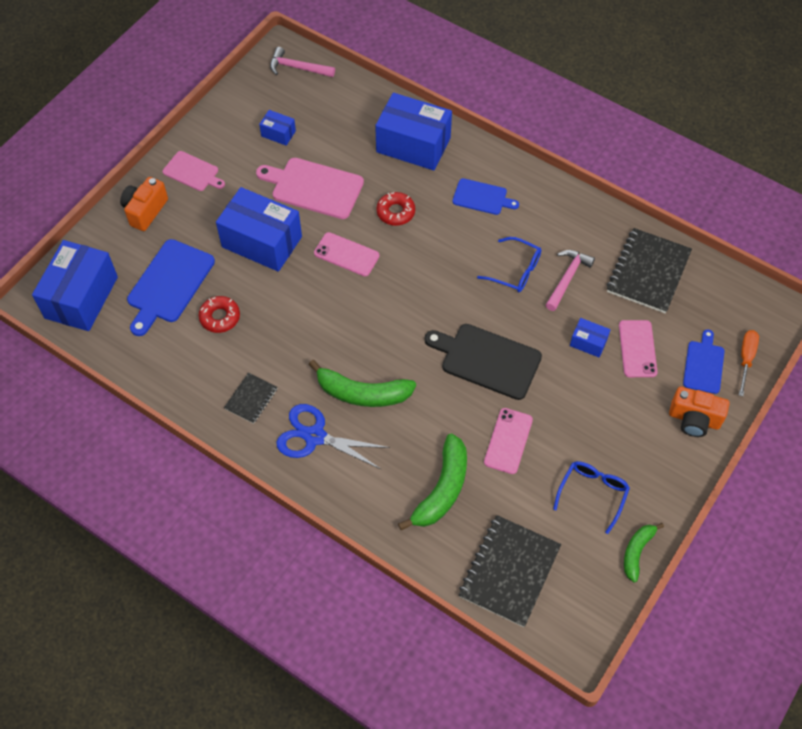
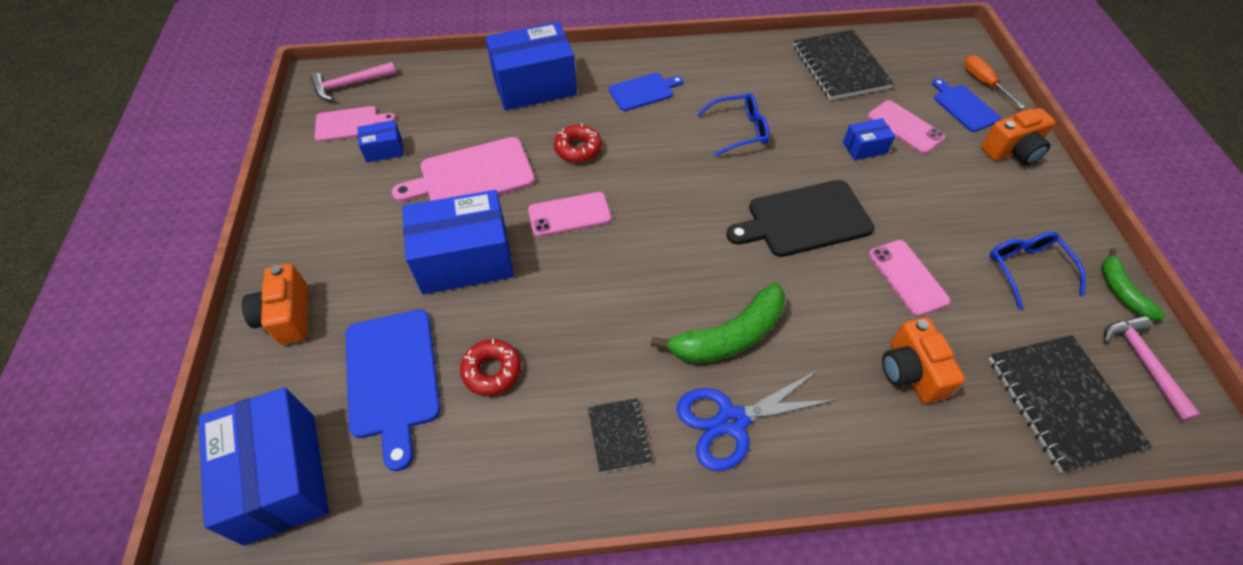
camera: 40 degrees left, 5 degrees down
(192, 172) = (314, 241): pink cutting board -> pink cutting board (350, 124)
(442, 489) = (910, 372): green banana -> orange camera
(567, 278) = (787, 110): pink hammer -> pink hammer (1143, 363)

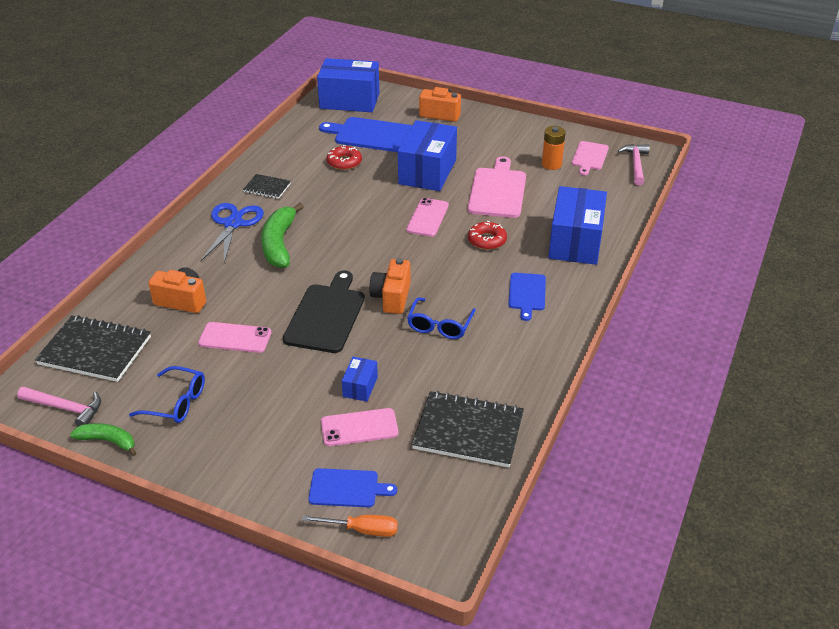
camera: 120 degrees right, 15 degrees down
(384, 150) = (551, 164): blue box -> orange battery
(1012, 151) = (271, 482): orange camera -> orange camera (392, 297)

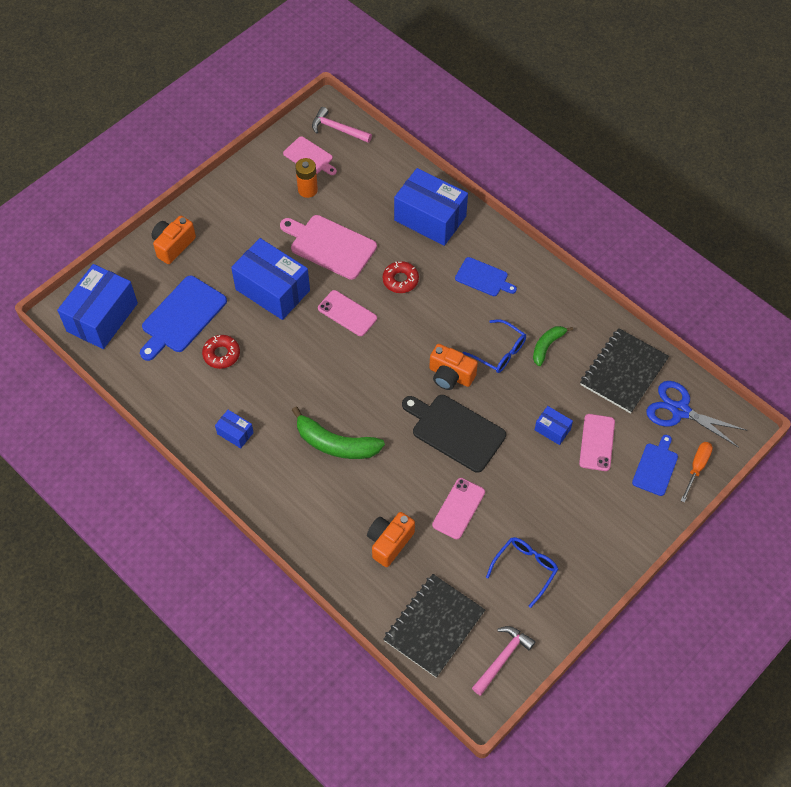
camera: 70 degrees left, 20 degrees up
(108, 441) = (553, 628): green banana -> green banana (547, 346)
(233, 224) = (285, 476): blue scissors -> blue scissors (680, 411)
(267, 188) = (235, 433): black notebook -> blue box

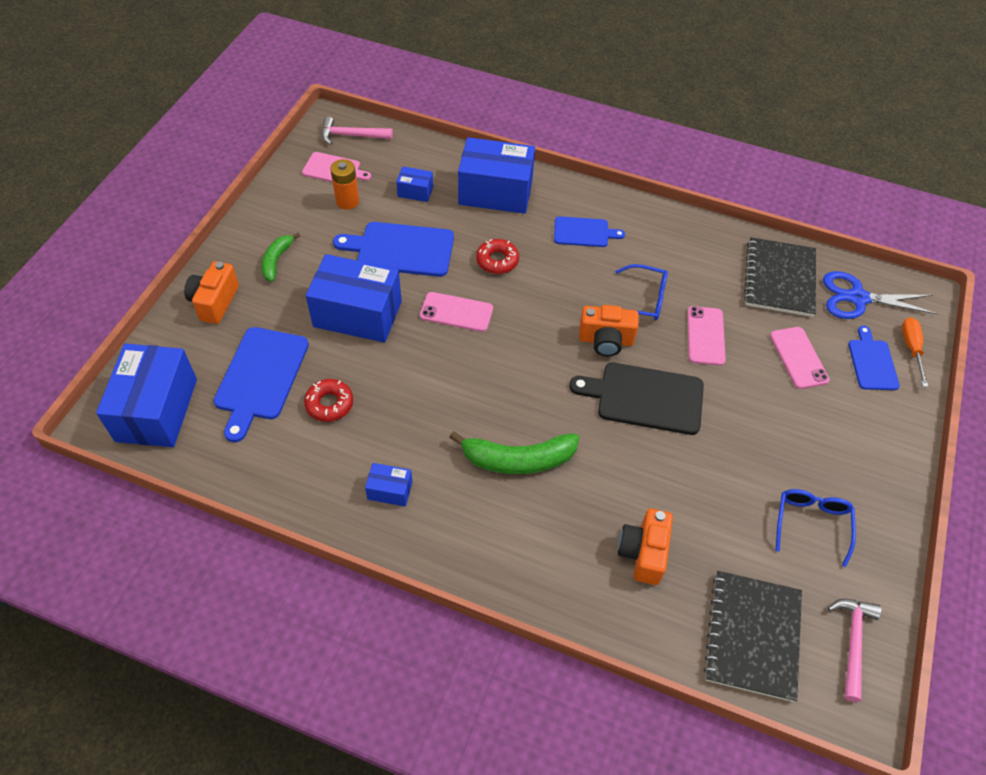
camera: 25 degrees left, 5 degrees down
(330, 246) = (401, 249): pink cutting board -> blue cutting board
(458, 508) = (698, 482): pink phone -> pink phone (705, 336)
(547, 346) = (688, 278): green banana -> green banana (277, 261)
(552, 429) = (745, 360): blue box -> blue box (415, 191)

